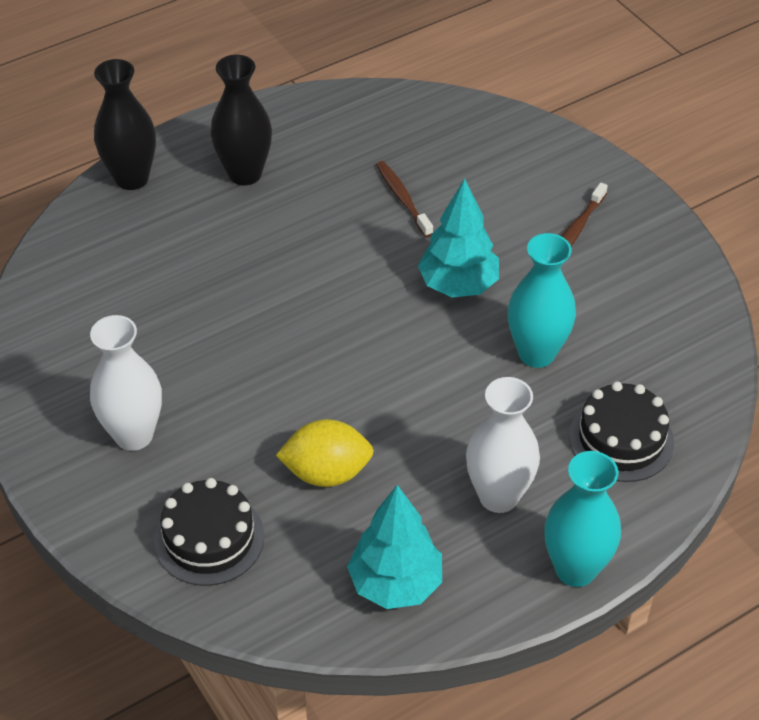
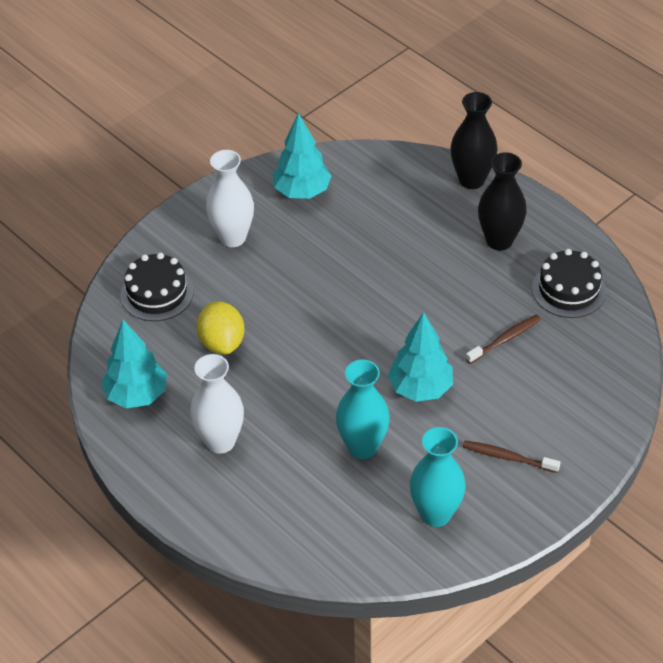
camera: 80 degrees right, 0 degrees up
(77, 346) = (302, 192): none -> turquoise tree
(575, 569) = (165, 494): turquoise vase -> turquoise vase (436, 514)
(621, 439) = (289, 510): black cake -> black cake (568, 290)

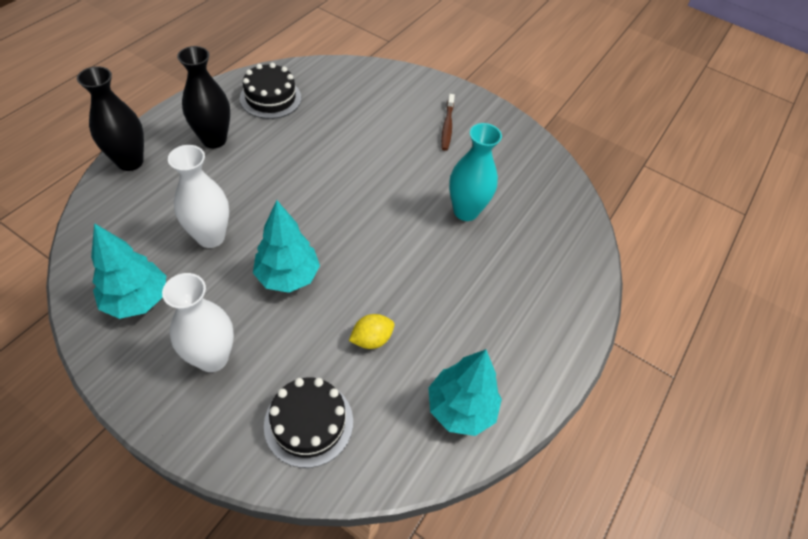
camera: 110 degrees left, 5 degrees up
(220, 441) = (494, 317): white vase -> white vase (211, 237)
(222, 342) = (371, 339): yellow lemon -> yellow lemon, size x0.67
(420, 388) = (394, 180): turquoise tree -> turquoise tree (287, 276)
(436, 514) = (512, 162): turquoise vase -> none
(505, 339) = (330, 132): brown toothbrush -> none

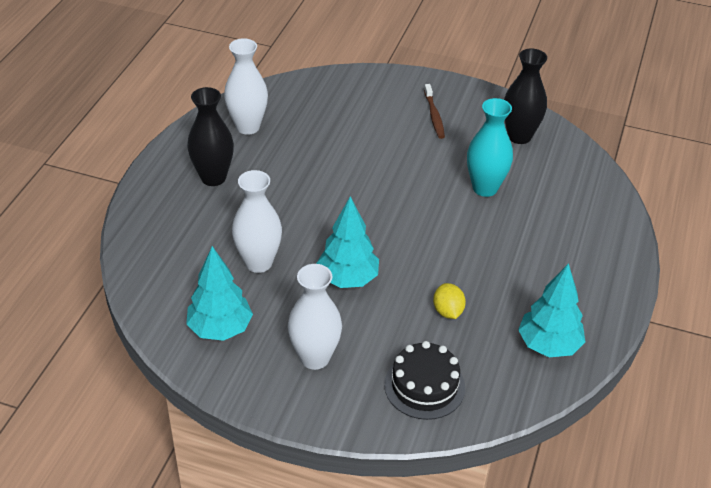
camera: 10 degrees left, 10 degrees down
(130, 162) = (142, 215): black vase -> black vase (519, 136)
(270, 98) = (248, 127): black cake -> white vase
(371, 339) = (448, 311): yellow lemon -> yellow lemon turned 60 degrees counterclockwise

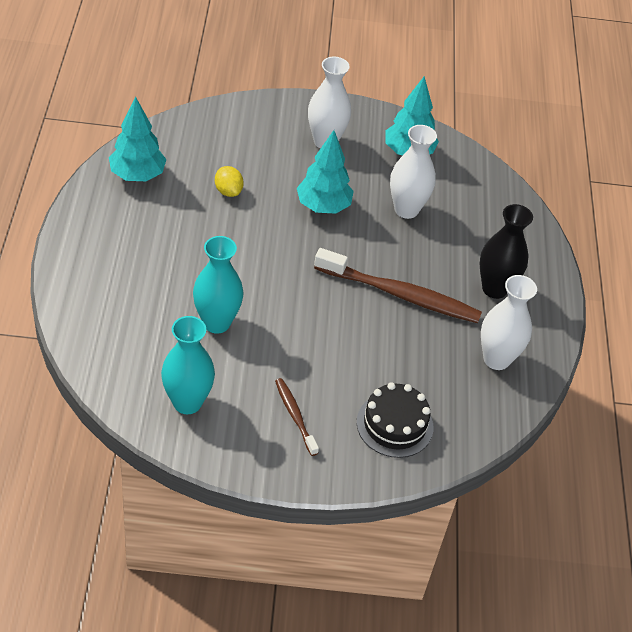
camera: 160 degrees right, 5 degrees up
(306, 186) = (400, 294): none -> brown toothbrush
(424, 386) = (234, 133): black cake -> black cake (394, 425)
(519, 136) = (187, 402): black vase -> turquoise vase

